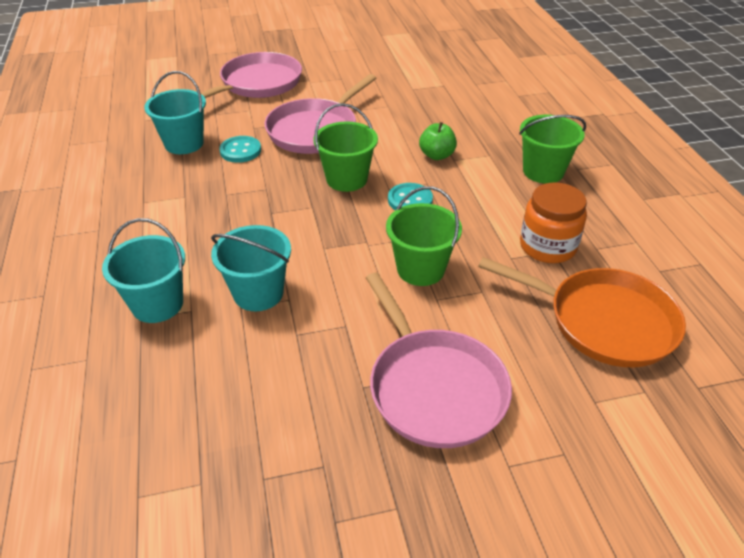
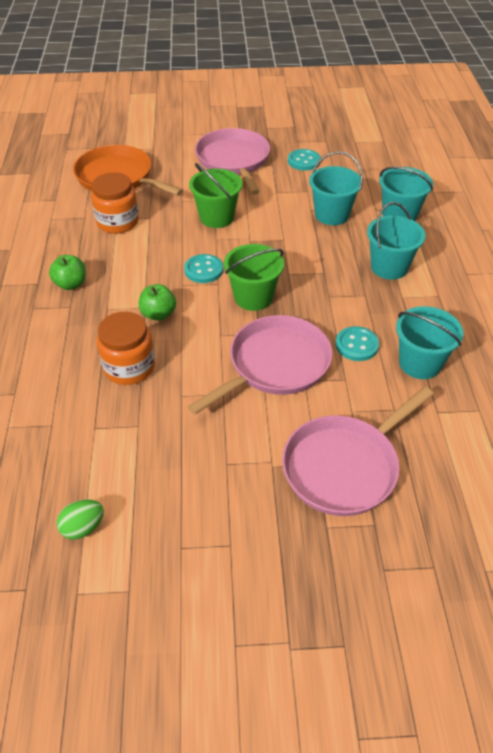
camera: 170 degrees left, 5 degrees up
(191, 227) = (389, 267): none -> turquoise bucket
(306, 405) = (304, 161): none -> turquoise button
(420, 49) = (83, 527): none -> green egg
(440, 117) = (129, 367): none -> orange jar
(543, 171) = (71, 284): green bucket -> green apple

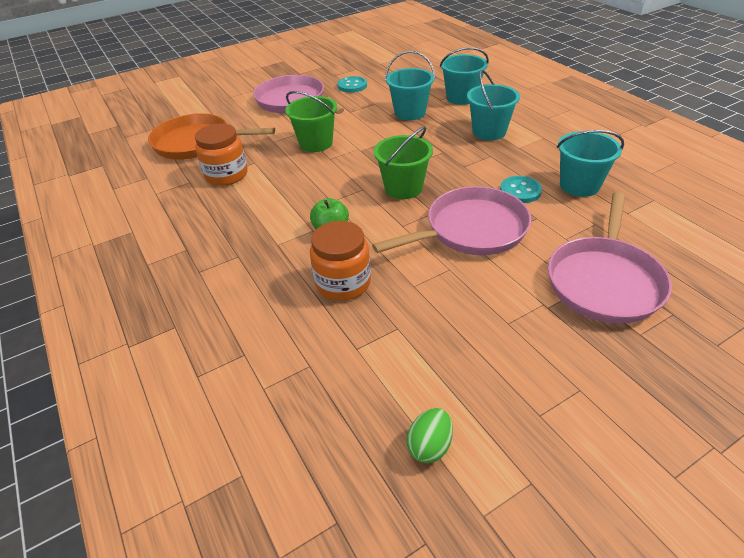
camera: 25 degrees left, 5 degrees down
(71, 284) = (222, 237): green apple -> none
(203, 270) = (341, 183): turquoise button -> none
(275, 365) = (471, 230): pink pan -> pink pan turned 45 degrees clockwise

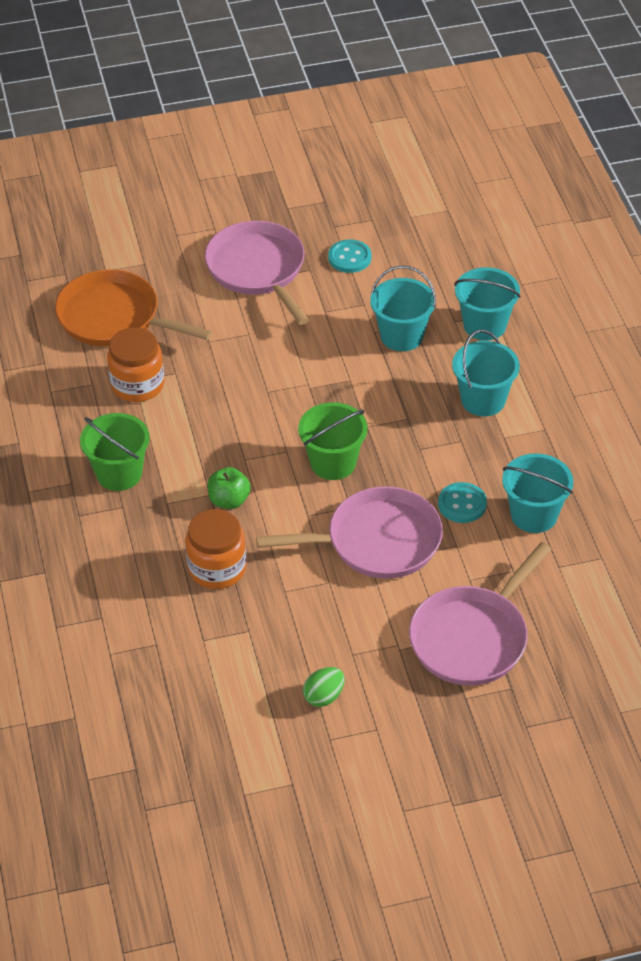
camera: 15 degrees right, 5 degrees up
(316, 143) = (260, 360): green bucket -> green bucket (119, 473)
(429, 446) = (228, 737): green egg -> green egg (324, 696)

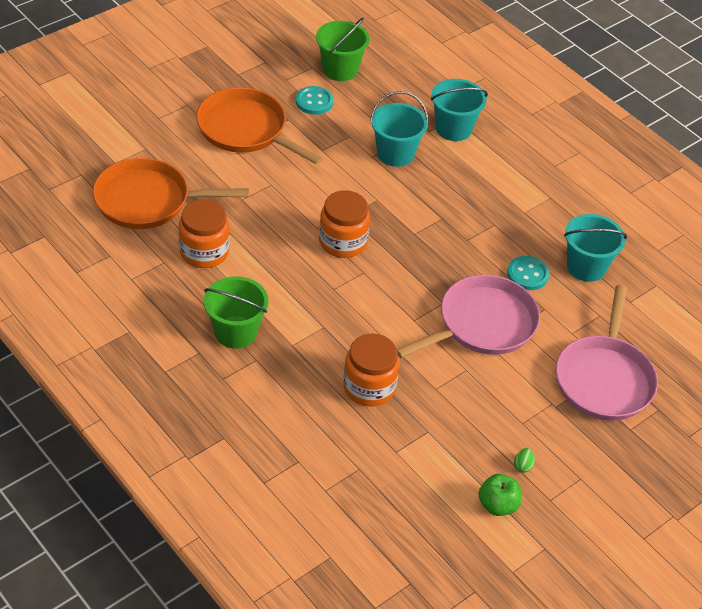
camera: 30 degrees left, 0 degrees up
(229, 500) = (343, 327): green apple -> green apple (497, 505)
(258, 270) = (246, 130): pink pan -> orange pan
(285, 414) = (343, 242): none -> orange jar
(324, 696) = (523, 466): green egg -> green egg, size x0.64
(333, 463) = (407, 271): green bucket -> green bucket (340, 69)
(483, 400) = (490, 187): turquoise bucket -> none

